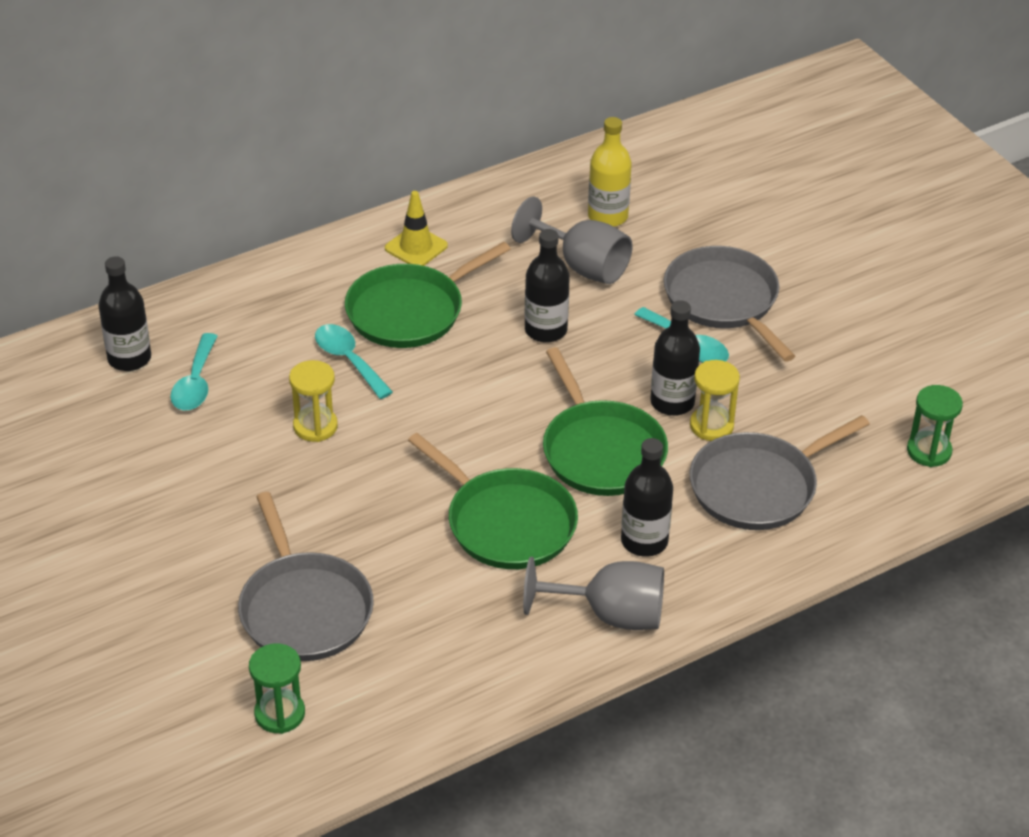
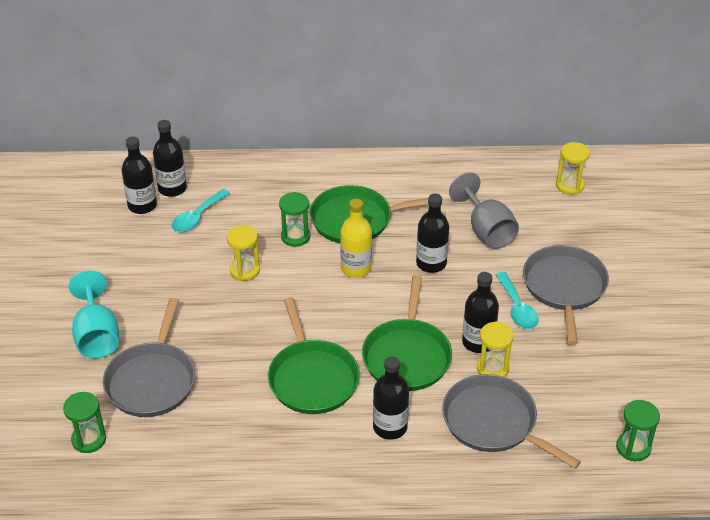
camera: 30 degrees right, 0 degrees up
(105, 395) = (142, 205): none -> black bottle
(182, 584) = (97, 336): none -> turquoise goblet
(348, 360) = (295, 237): turquoise spoon -> green hourglass
(416, 247) = (390, 181): yellow traffic cone -> none
(607, 216) = (527, 204): yellow bottle -> yellow bottle (356, 268)
(611, 615) = (331, 466): grey goblet -> none
(641, 176) = (569, 185): none -> yellow hourglass
(758, 486) = (493, 422): grey pan -> grey pan turned 45 degrees clockwise

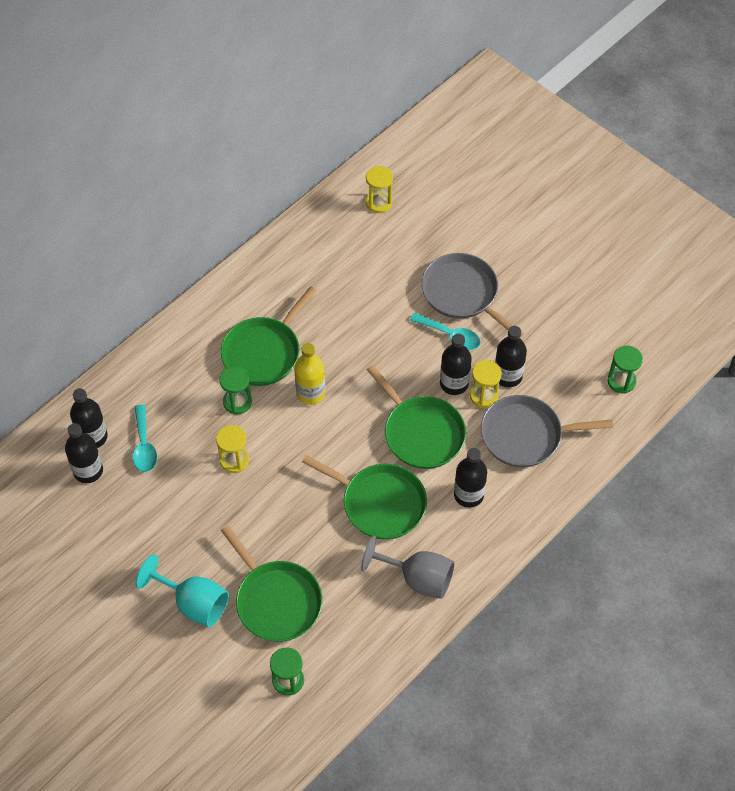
camera: 45 degrees left, 15 degrees up
(152, 380) = (276, 601): grey pan -> green pan
(431, 263) = (356, 346): black bottle -> black bottle (507, 376)
(486, 230) = (364, 287): grey goblet -> grey goblet (418, 578)

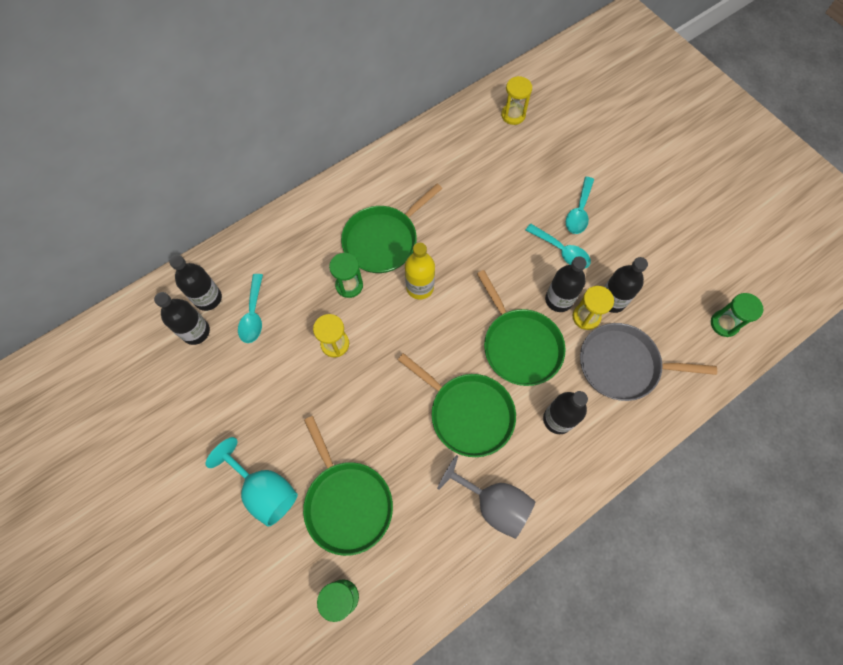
camera: 10 degrees right, 10 degrees up
(463, 294) = (579, 212): grey pan -> turquoise spoon

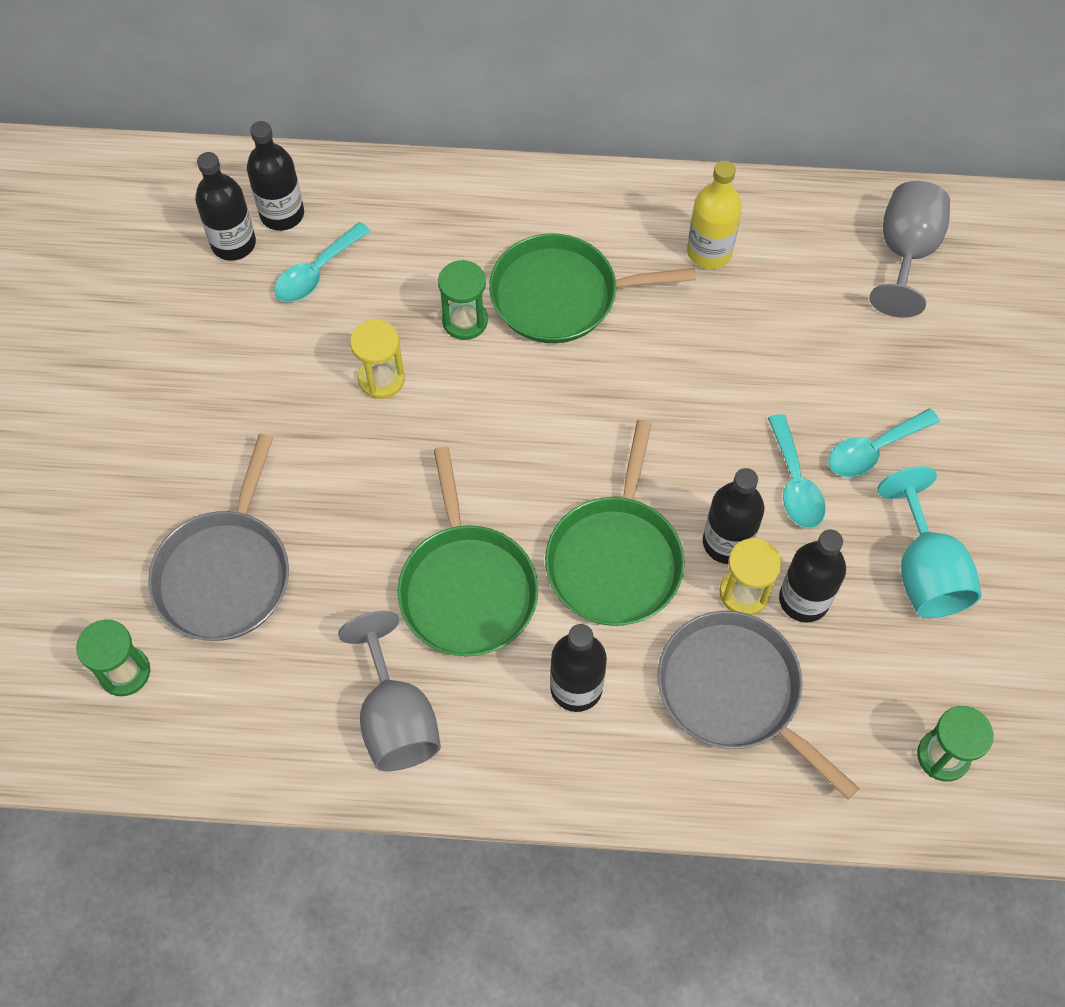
camera: 40 degrees right, 5 degrees down
(265, 490) = (148, 485): turquoise goblet -> turquoise goblet (924, 571)
(347, 502) = (225, 573): green pan -> grey pan
(420, 287) = (553, 388): yellow bottle -> yellow bottle (709, 252)
(513, 115) = (905, 253): yellow hourglass -> grey goblet

